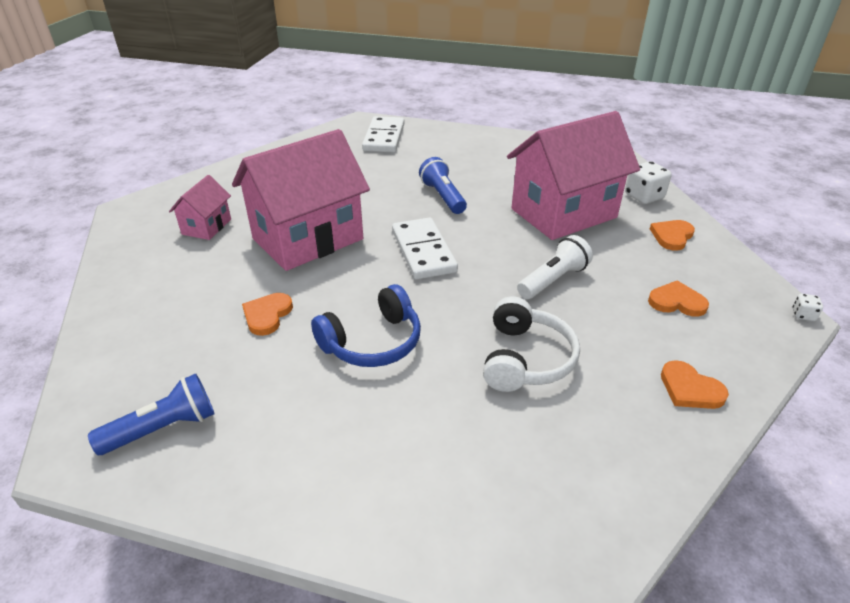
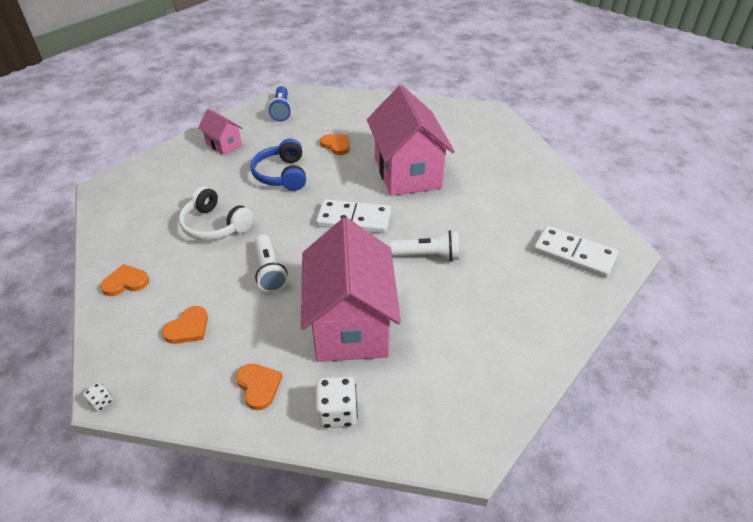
camera: 115 degrees right, 5 degrees up
(206, 227) = (450, 136): pink house -> pink house (224, 145)
(443, 197) = (427, 256): blue flashlight -> white flashlight

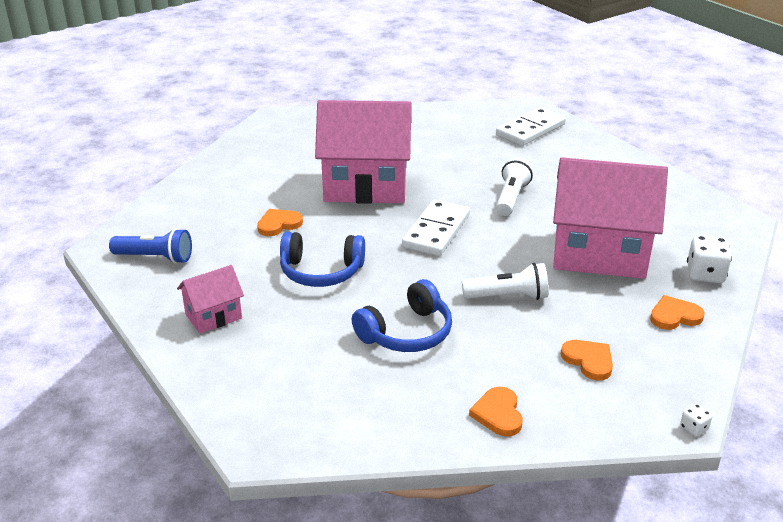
camera: 75 degrees left, 10 degrees down
(215, 225) = (406, 332): white headphones -> blue headphones

